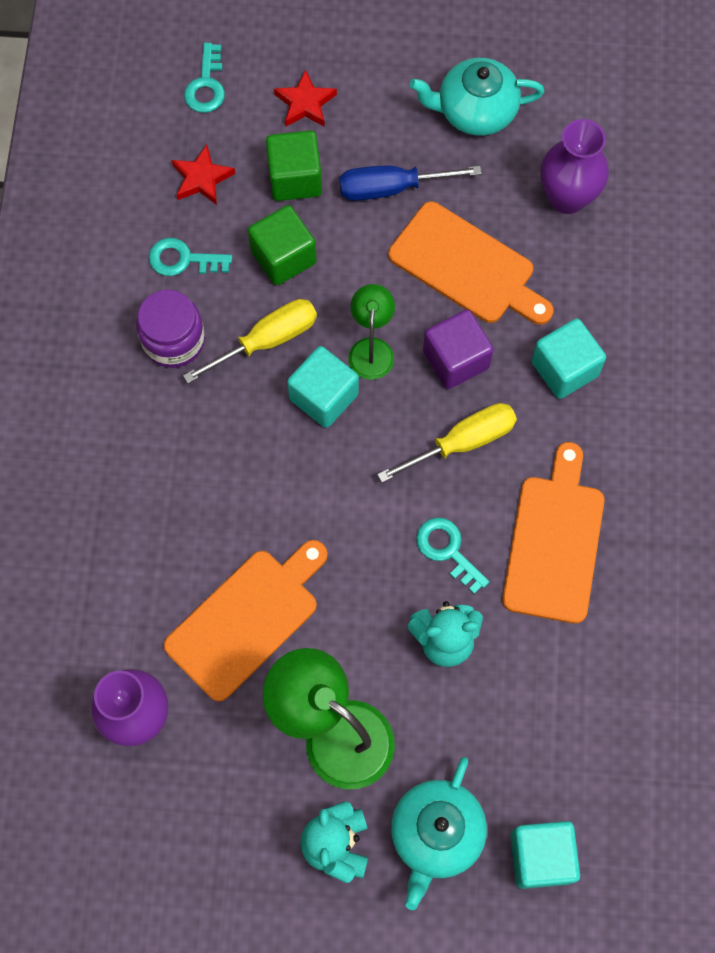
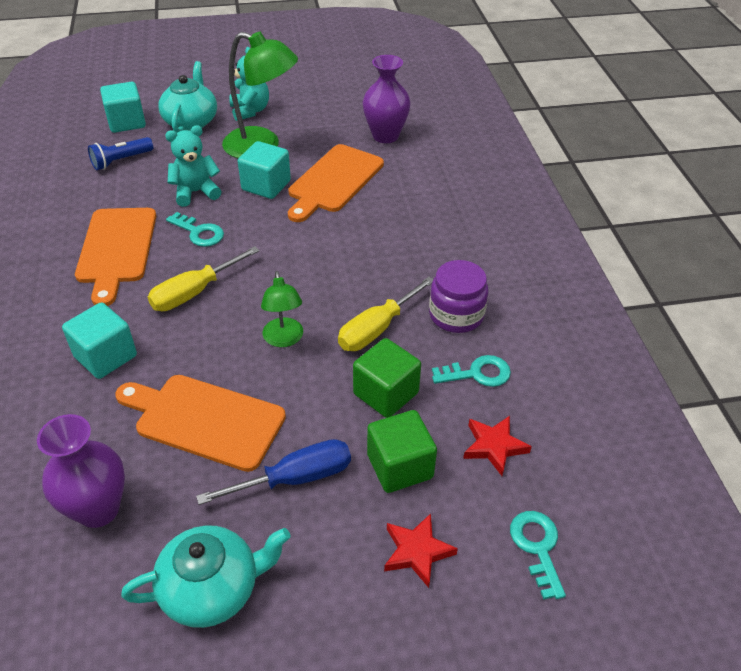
camera: 165 degrees right, 25 degrees down
(324, 396) = (316, 301): turquoise cube -> turquoise cube (266, 185)
(456, 359) = (206, 345): purple cube -> none
(550, 744) = (121, 161): none -> blue flashlight

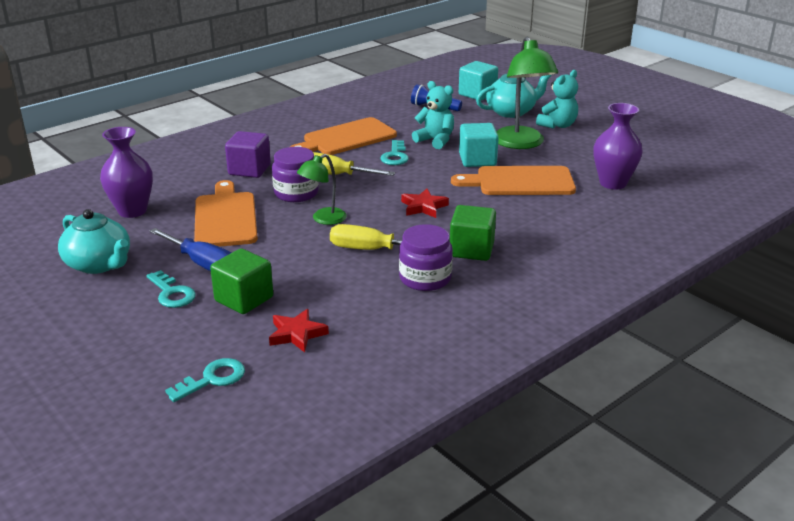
camera: 60 degrees right, 15 degrees down
(105, 356) = (249, 170): turquoise cube -> purple cube
(205, 338) = (296, 193): none -> purple jar
(386, 393) = (309, 273): green cube -> green cube (471, 250)
(417, 551) = (173, 328): red star -> red star (423, 207)
(477, 373) = (368, 306): turquoise key -> turquoise key (172, 293)

